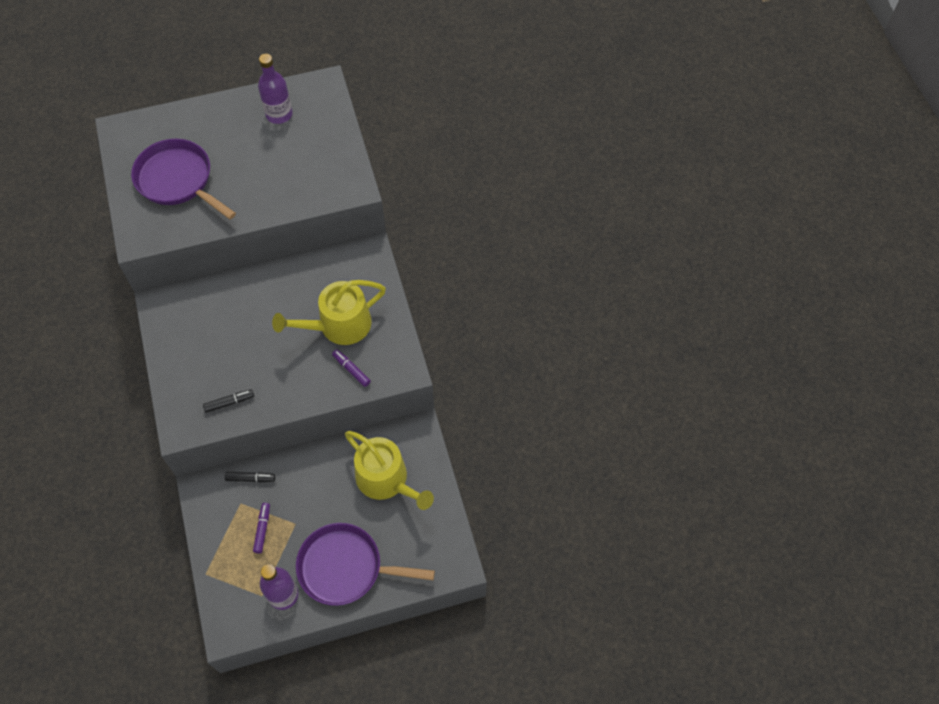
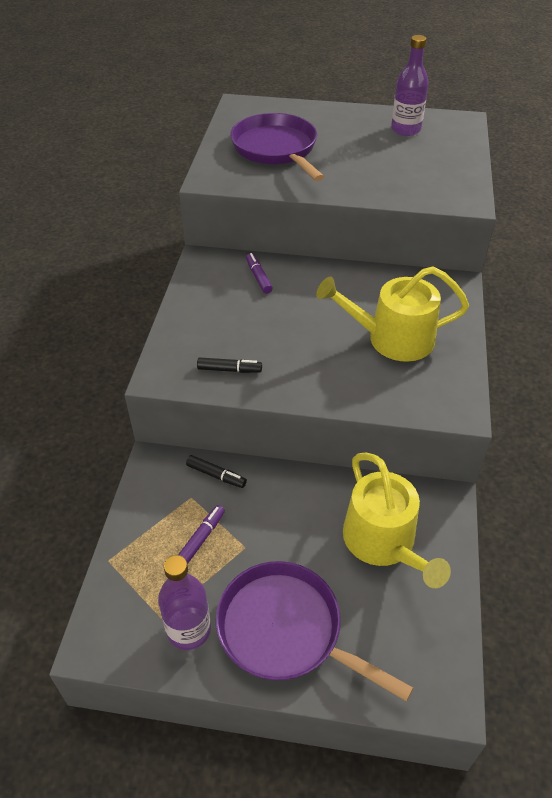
camera: 25 degrees right, 15 degrees down
(351, 370) = (390, 386): purple marker -> purple marker (258, 277)

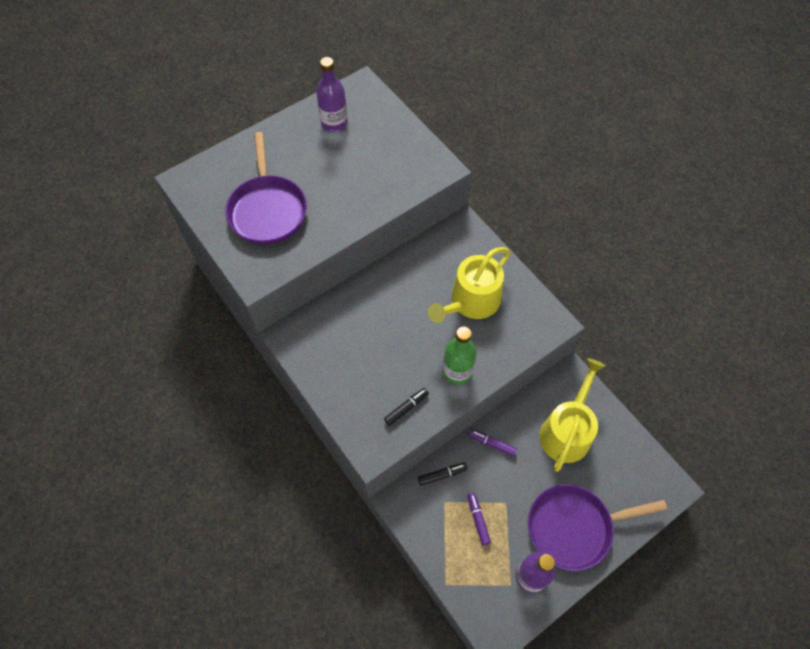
camera: 45 degrees left, 15 degrees up
(258, 277) = (341, 320): purple marker -> purple marker (492, 444)
(276, 149) = (267, 210): purple pan -> purple pan turned 120 degrees counterclockwise
(310, 377) = (457, 371): none -> green bottle
(383, 542) = (567, 431): yellow watering can -> yellow watering can turned 90 degrees counterclockwise

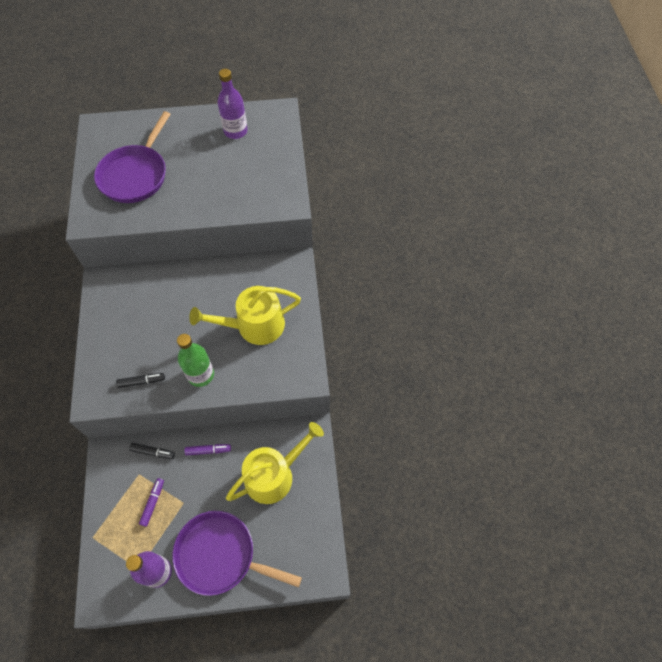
camera: 30 degrees right, 0 degrees up
(492, 444) = (208, 450): purple marker -> purple marker turned 120 degrees clockwise

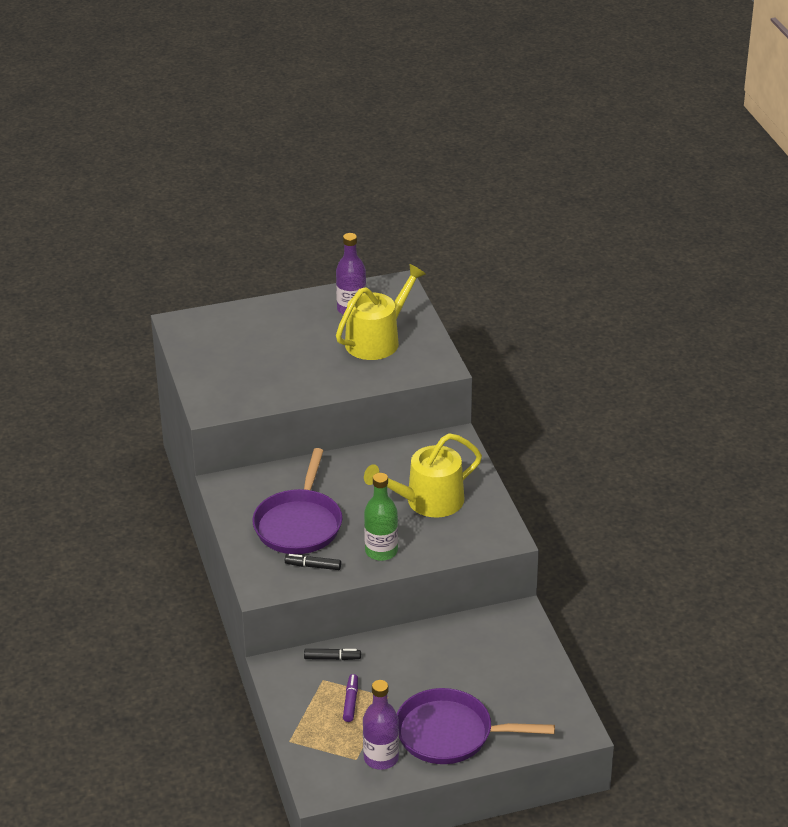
camera: 10 degrees left, 25 degrees down
(135, 175) = (248, 362): purple pan -> purple pan (299, 524)
(141, 382) = (313, 566): black marker -> black marker turned 150 degrees counterclockwise
(208, 450) = (400, 647): purple marker -> none
(274, 475) = (488, 657): yellow watering can -> yellow watering can (377, 340)

